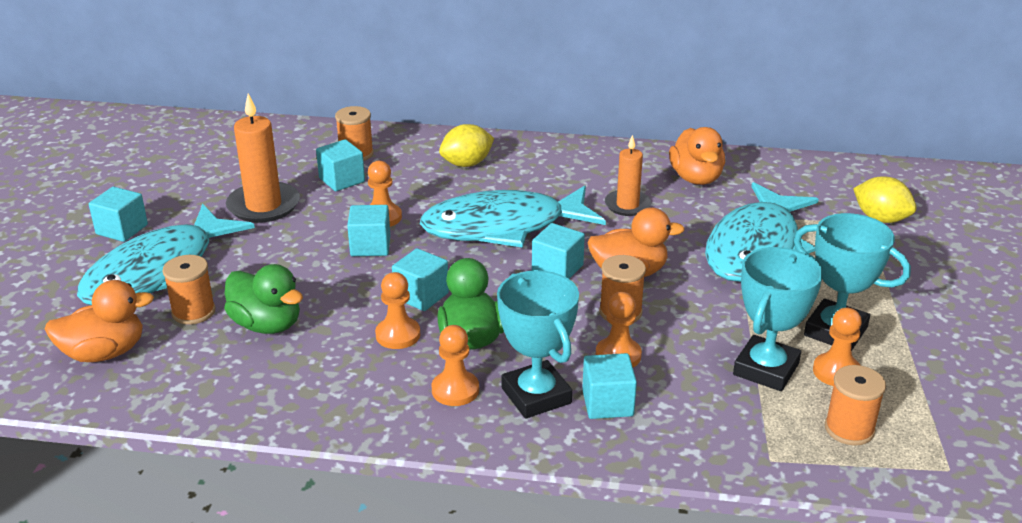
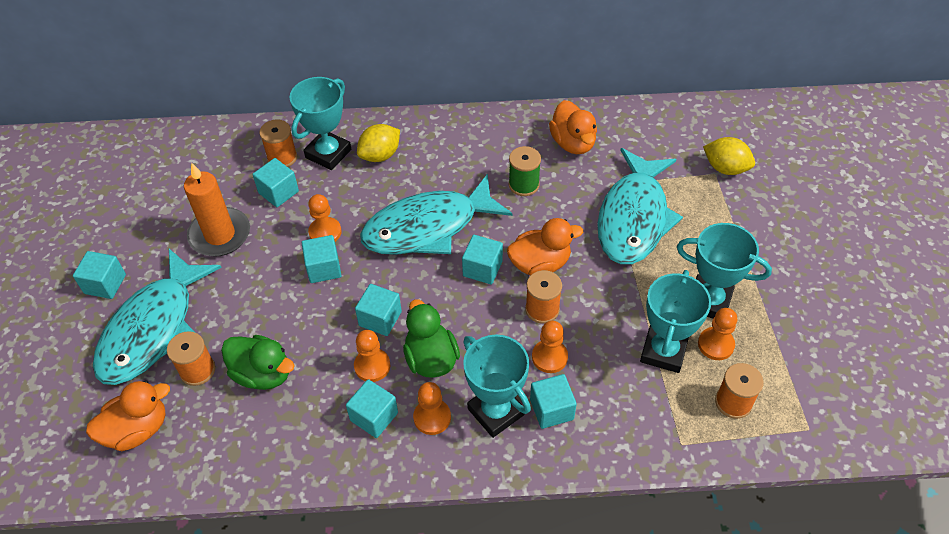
camera: 10 degrees left, 20 degrees up
(384, 379) = (374, 416): none -> turquoise cube
(408, 156) = (328, 153): none -> turquoise trophy
(627, 205) = (523, 185): orange candle -> green spool

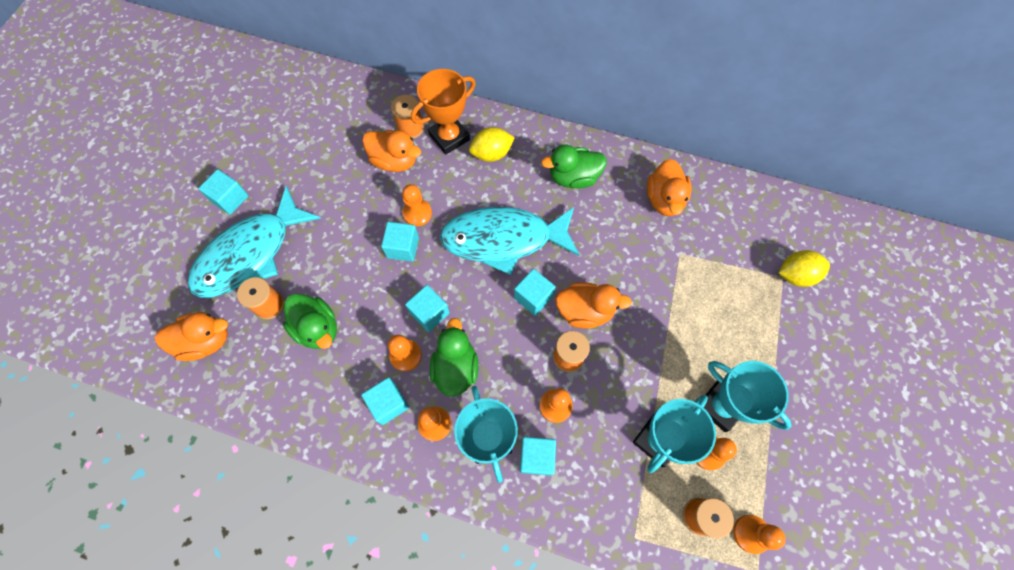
camera: 20 degrees right, 15 degrees up
(220, 235) = (333, 185): orange candle -> none
(278, 192) = (395, 161): turquoise cube -> orange duck
(328, 153) = (449, 137): turquoise trophy -> orange trophy
(474, 151) = (573, 177): none -> green duck
(523, 185) = (603, 226): green spool -> none
(634, 218) = (687, 295): turquoise fish -> none
(725, 168) = (795, 275): yellow lemon -> yellow lemon turned 60 degrees counterclockwise
(787, 399) = (751, 533): none -> orange pawn

